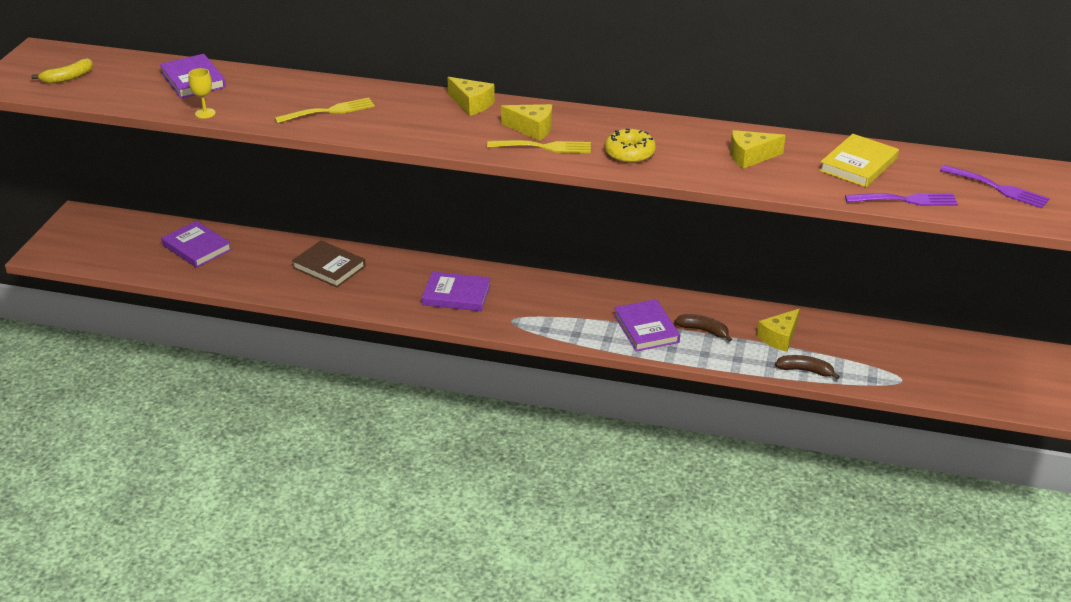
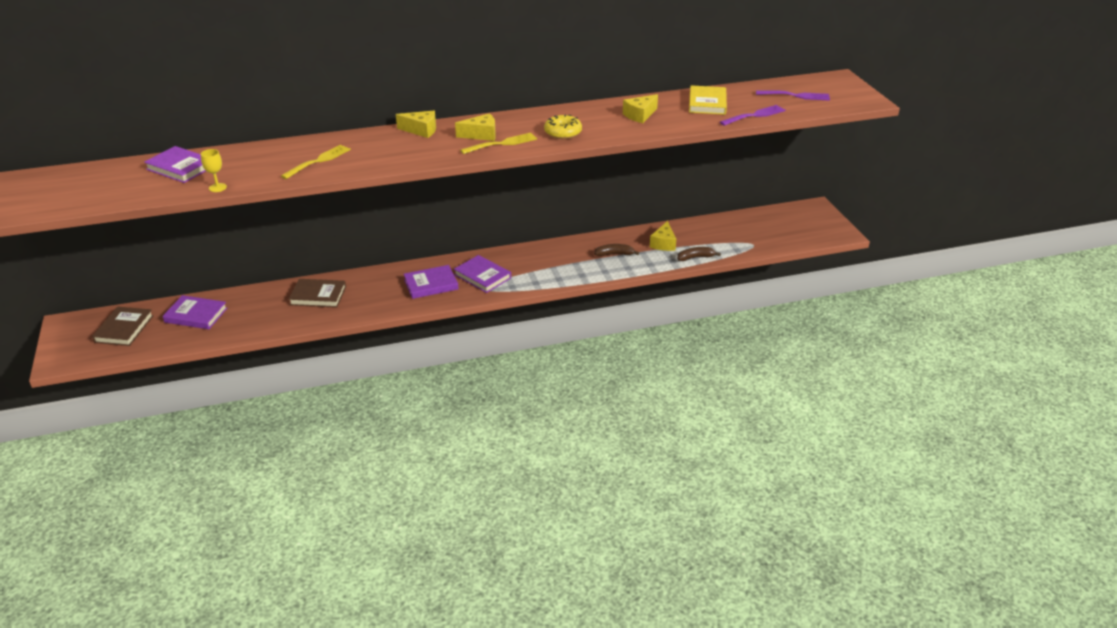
camera: 30 degrees left, 0 degrees up
(68, 78) = (63, 193): yellow banana -> none
(122, 239) = (124, 329): none -> brown book
(646, 328) = (578, 264): purple book -> purple book (482, 276)

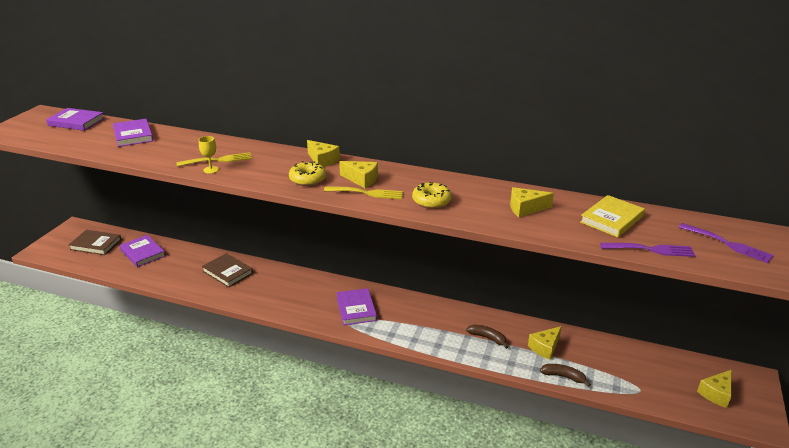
camera: 35 degrees right, 5 degrees down
(124, 329) = (96, 244): brown book -> brown book turned 60 degrees clockwise
(217, 187) = (130, 157): yellow goblet -> yellow goblet (211, 170)
(431, 284) = (311, 298): purple book -> purple book (76, 122)
(433, 149) = (307, 179): none -> yellow donut
(801, 226) = (716, 393): none -> yellow cheese

